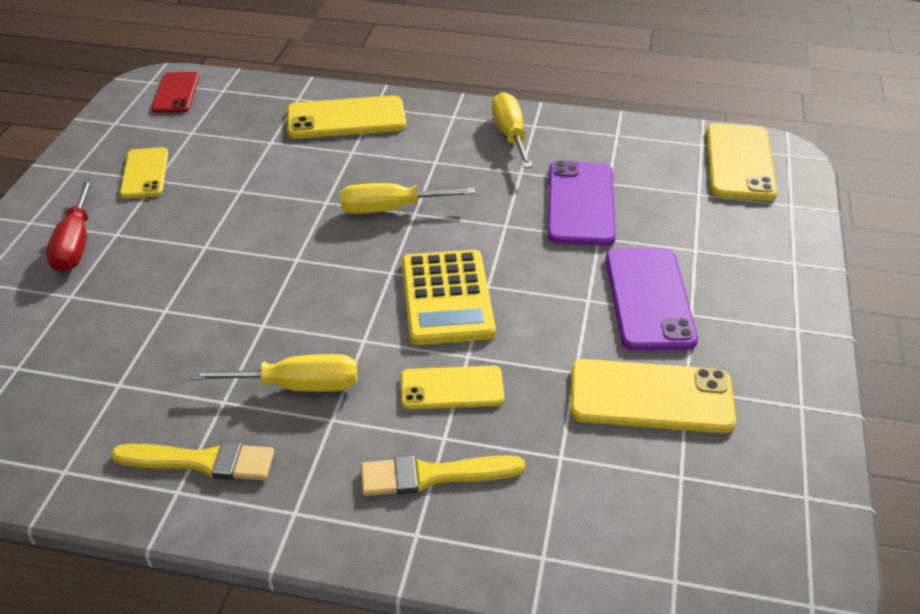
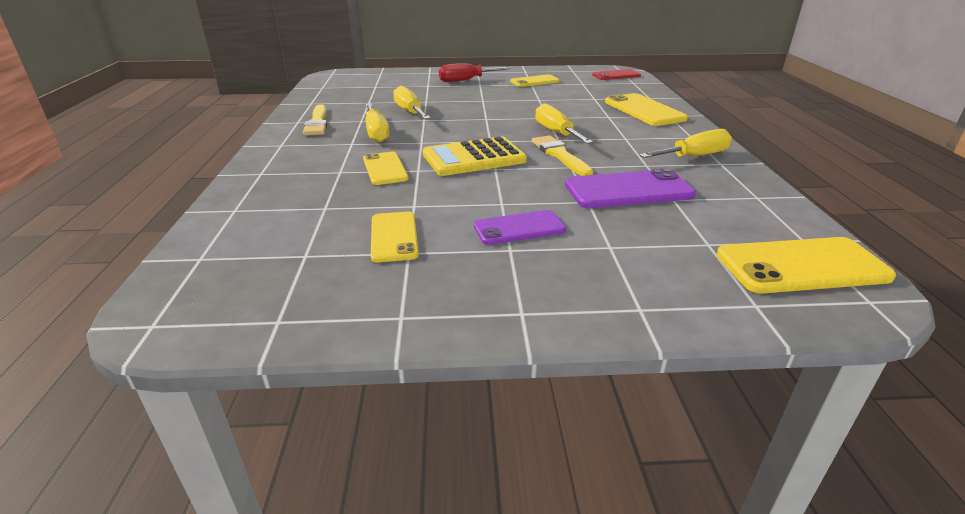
camera: 75 degrees right, 10 degrees down
(212, 336) = (409, 112): none -> yellow screwdriver
(432, 475) = (307, 172): yellow brush -> yellow brush (560, 155)
(648, 299) = (519, 228): purple phone -> purple phone, size x0.64
(651, 397) = (394, 237): yellow phone -> yellow phone, size x0.64

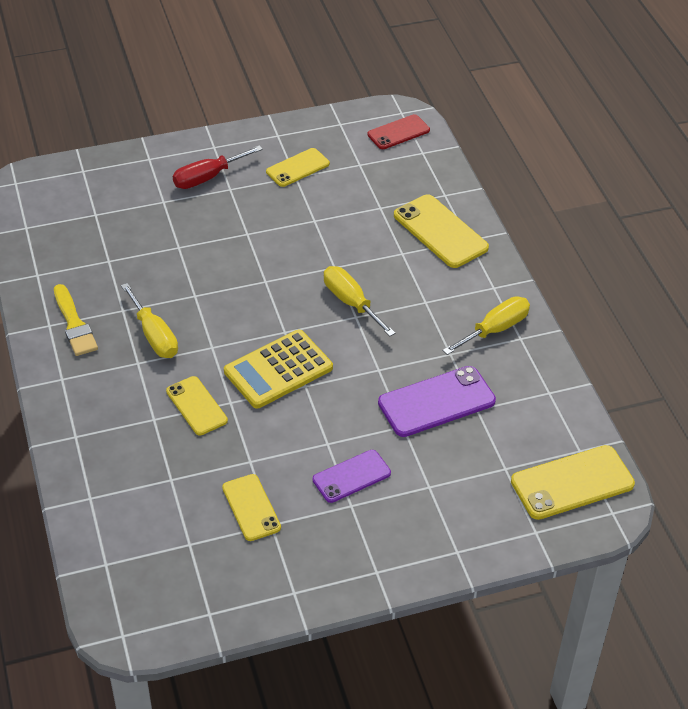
camera: 15 degrees left, 15 degrees up
(409, 112) = (170, 278): yellow screwdriver -> none
(560, 155) = (363, 350): yellow brush -> none

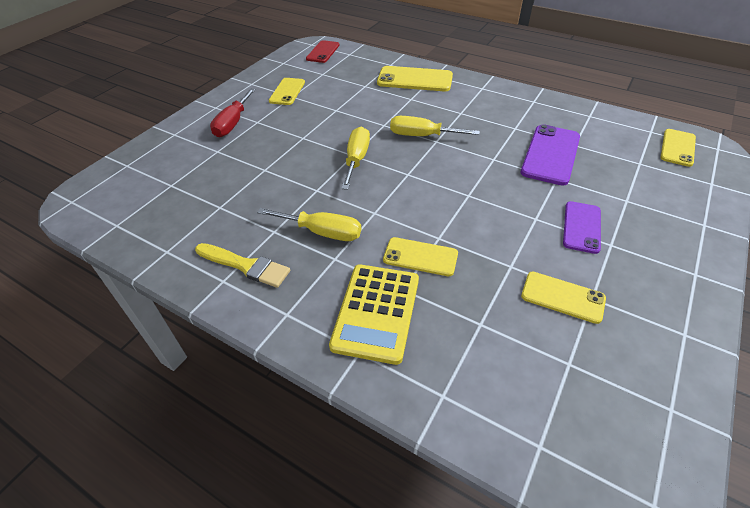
camera: 40 degrees left, 0 degrees up
(278, 370) = (438, 197): yellow calculator -> yellow calculator (376, 312)
(495, 329) = (516, 104): yellow screwdriver -> yellow screwdriver (356, 160)
(572, 482) = (677, 148): yellow phone -> yellow phone, size x0.64

